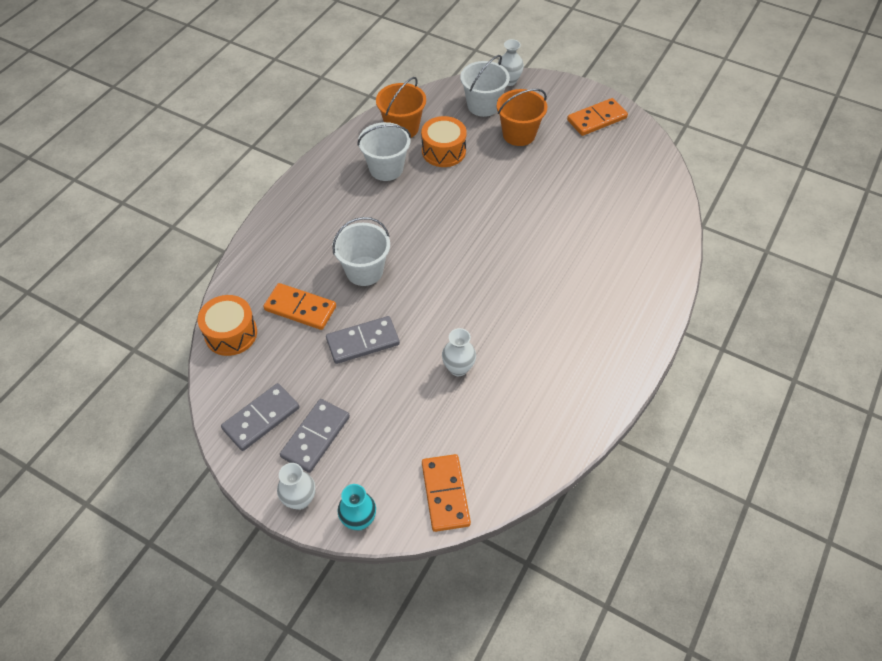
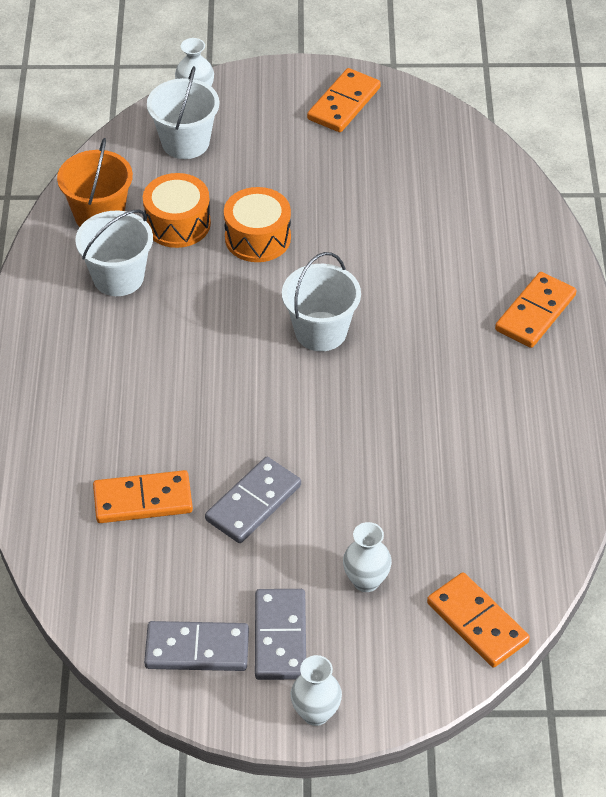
camera: 30 degrees left, 5 degrees down
(231, 333) = (76, 571): orange drum -> orange drum (257, 238)
(261, 418) = (197, 649): grey domino -> grey domino turned 75 degrees clockwise
(359, 520) = (401, 699): turquoise vase -> none
(364, 271) = (190, 418): white bucket -> white bucket (321, 331)
(458, 368) = (391, 479): white vase -> white vase (366, 581)
(519, 134) = (259, 162): orange bucket -> none
(630, 302) = (535, 313): none -> orange domino

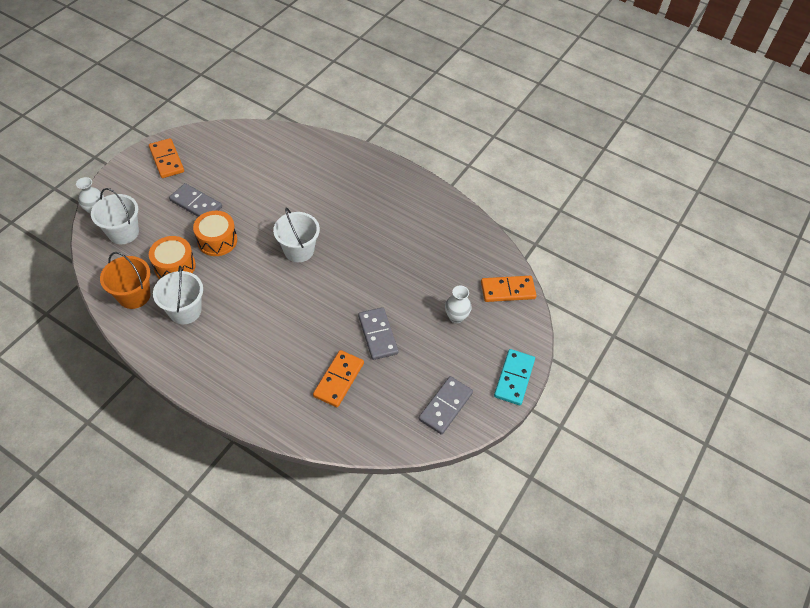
camera: 60 degrees left, 5 degrees up
(280, 637) = (463, 368): grey domino -> grey domino (196, 204)
(315, 713) = (514, 378): white vase -> turquoise domino
(535, 313) = (359, 171): orange domino -> none

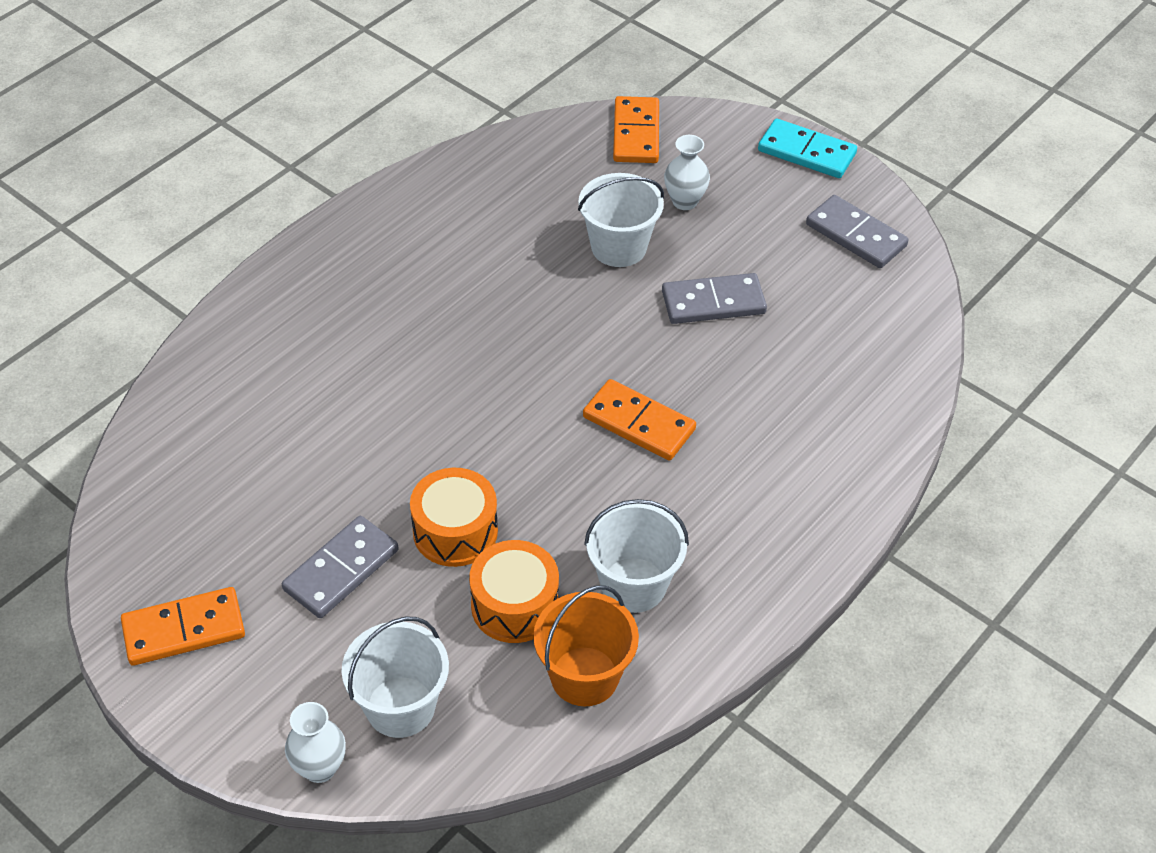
camera: 80 degrees left, 5 degrees down
(299, 250) = (504, 399): white bucket -> white bucket (618, 247)
(338, 380) = (802, 361): orange domino -> orange domino (638, 423)

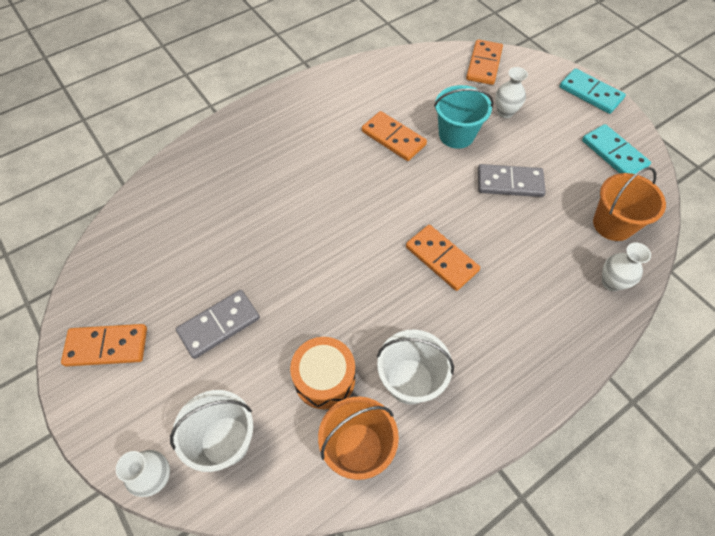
camera: 15 degrees right, 10 degrees up
(455, 531) = (300, 313): orange drum -> none
(524, 268) = (393, 138): none -> orange domino
(618, 247) = (456, 135): white bucket -> turquoise bucket
(856, 235) = (614, 153): grey domino -> turquoise domino
(870, 333) = (613, 224): none -> orange bucket
(881, 410) = (611, 282): none -> white vase

